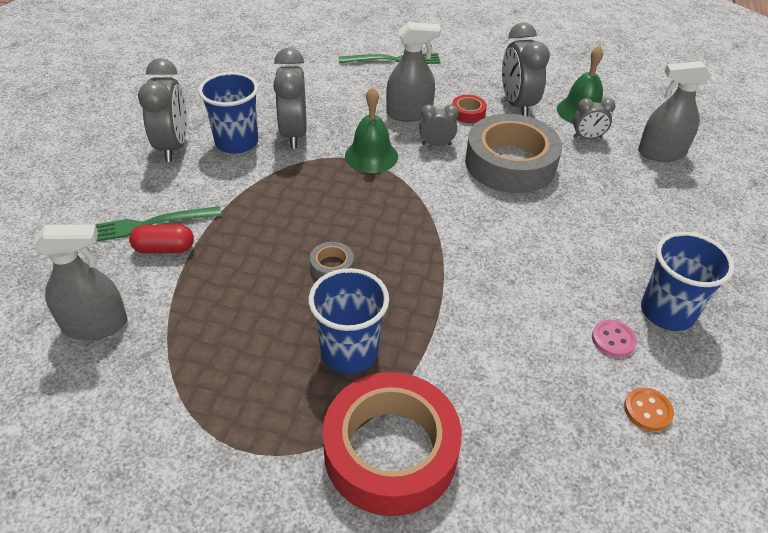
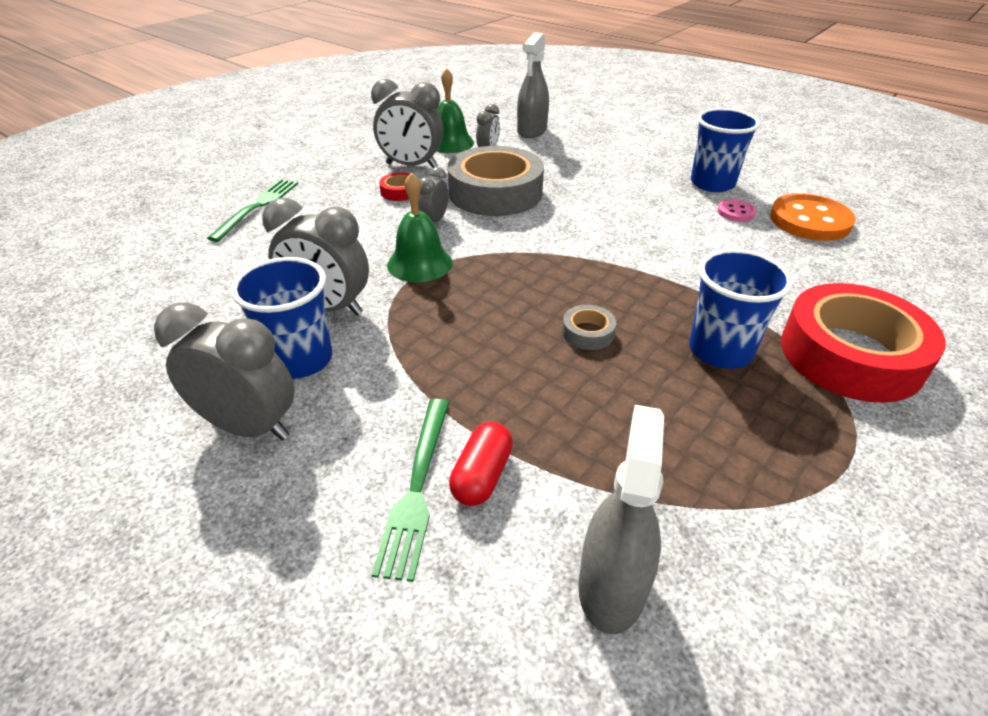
camera: 65 degrees left, 5 degrees down
(409, 113) = (367, 223): grey spray bottle -> none
(647, 410) = (810, 220): orange button -> orange button, size x2.06

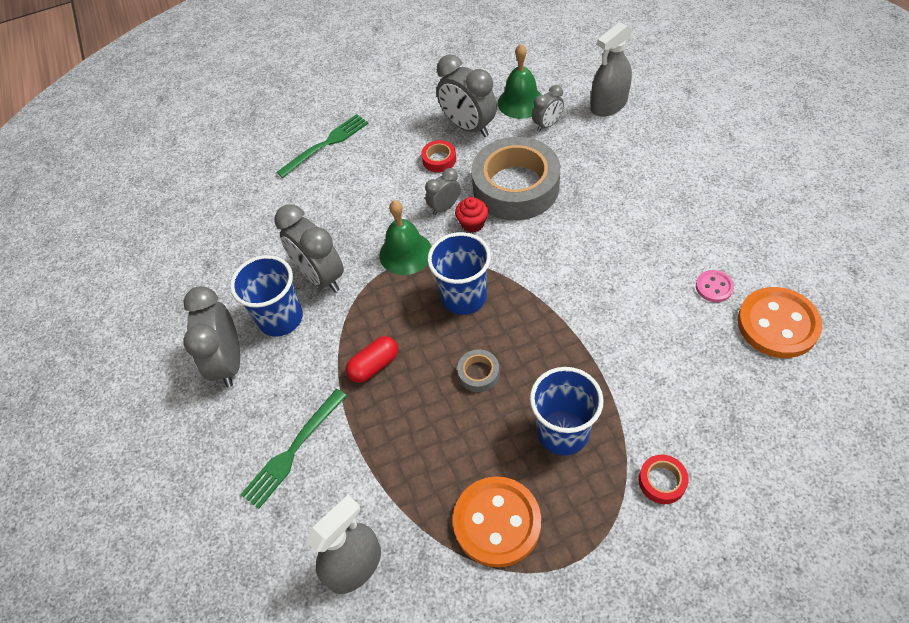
camera: 35 degrees right, 15 degrees up
(249, 427) = (229, 362): grey clock -> grey clock turned 150 degrees counterclockwise
(474, 225) = (472, 223): none -> red cupcake
(482, 476) = (333, 459): red capsule -> red capsule (374, 365)
(712, 183) = (726, 240): blue cup -> blue cup (464, 297)
(737, 456) = (497, 522): none -> orange button
(850, 355) = (662, 481): red tape -> red tape, size x0.41

